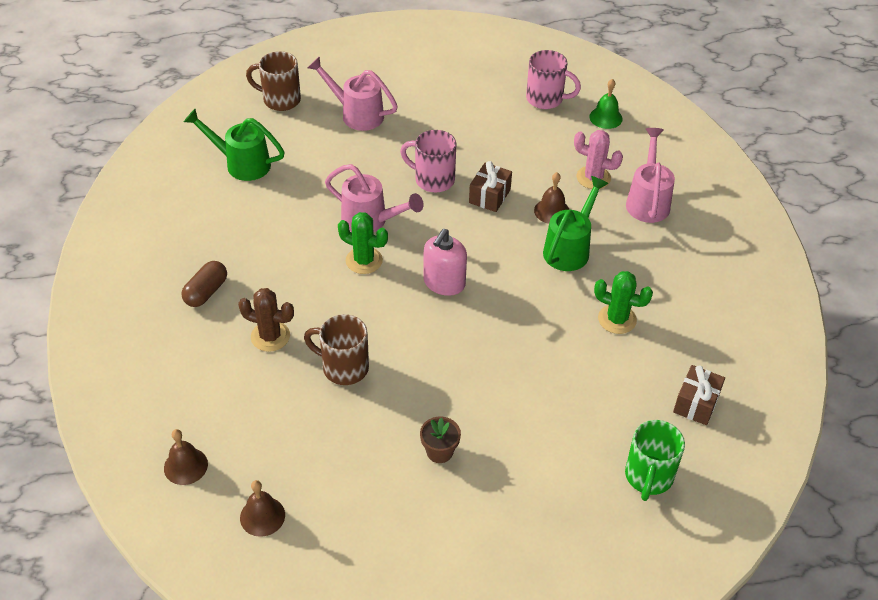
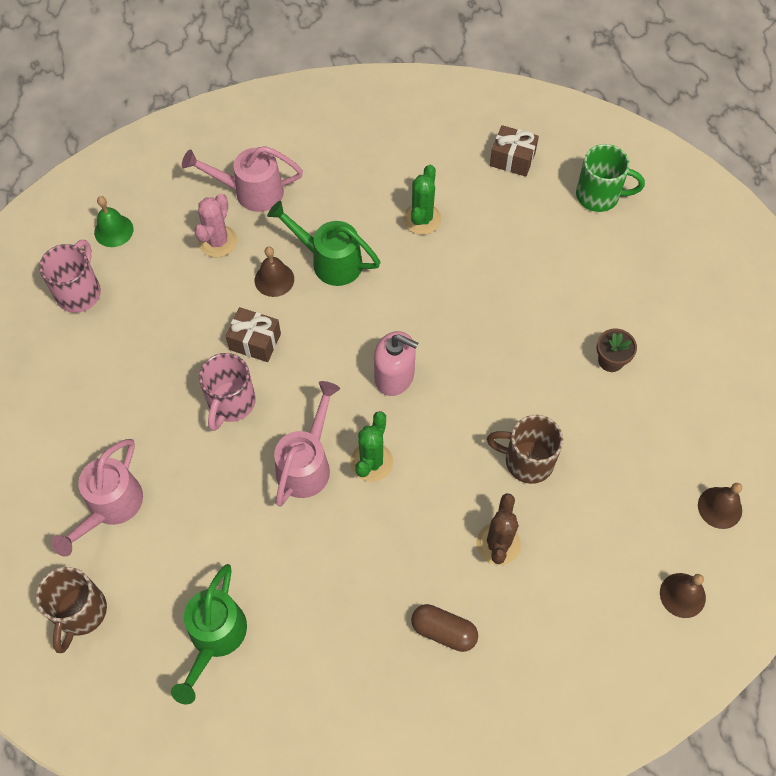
camera: 95 degrees left, 15 degrees up
(343, 367) = (527, 461): brown mug -> brown mug turned 90 degrees clockwise

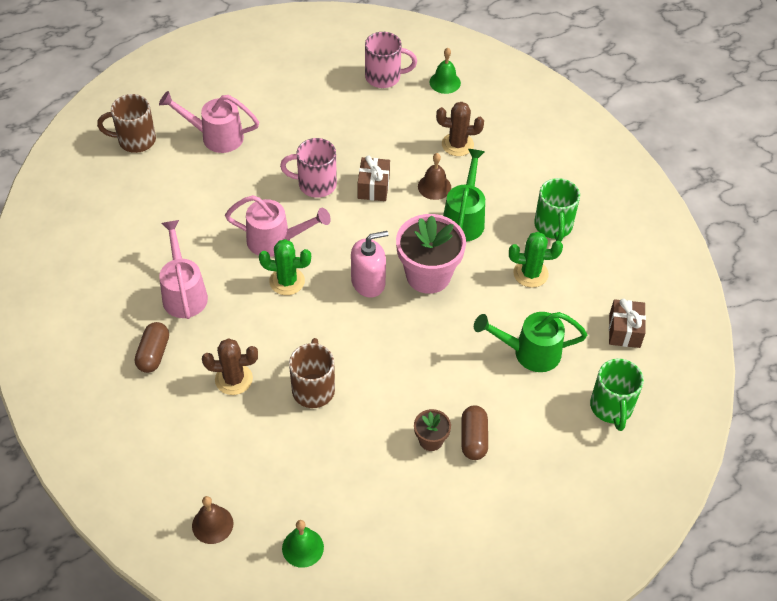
camera: 75 degrees right, 10 degrees down
(215, 637) = (128, 216): green watering can -> green watering can (530, 352)
(218, 241) = (457, 144): pink cactus -> brown cactus
(251, 192) = (513, 155): pink watering can -> pink watering can (184, 293)
(364, 182) = (553, 226): none -> green mug
(394, 376) = (368, 282): pink soap dispenser -> pink soap dispenser turned 120 degrees counterclockwise
(400, 314) = (428, 275): none -> pink flower pot
(615, 322) = (473, 439): none -> brown capsule
(720, 507) = (303, 547): brown bell -> green bell

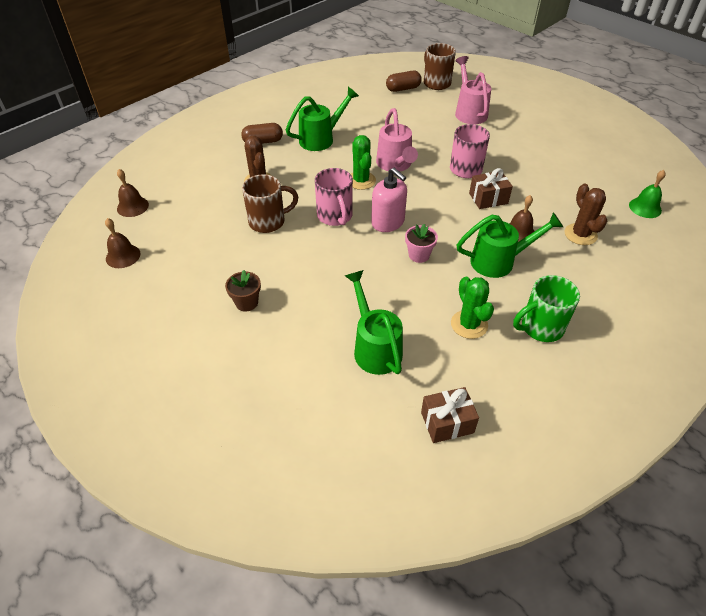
camera: 70 degrees right, 5 degrees down
(184, 293) = (321, 139): pink watering can -> green watering can
(303, 547) = (123, 256): green bell -> brown bell
(384, 77) = (612, 172): pink mug -> pink mug (335, 216)
(428, 275) = (419, 255): pink flower pot -> pink flower pot, size x0.49
(473, 439) = (259, 331): brown capsule -> brown capsule (403, 89)
(611, 408) = (341, 434): green mug -> none

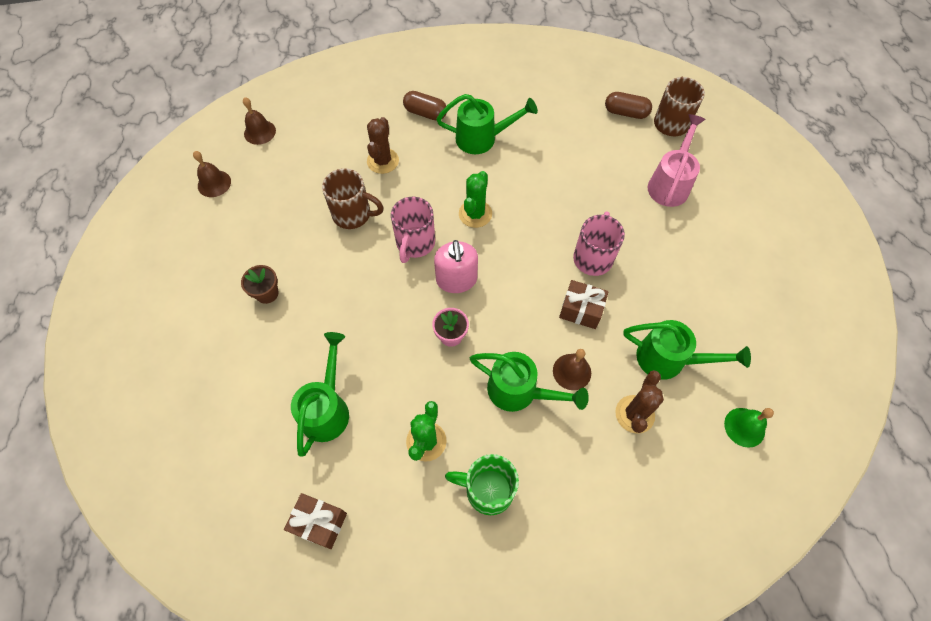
camera: 35 degrees right, 15 degrees up
(395, 164) = (526, 212): pink watering can -> none
(567, 197) = (668, 359): none -> green watering can

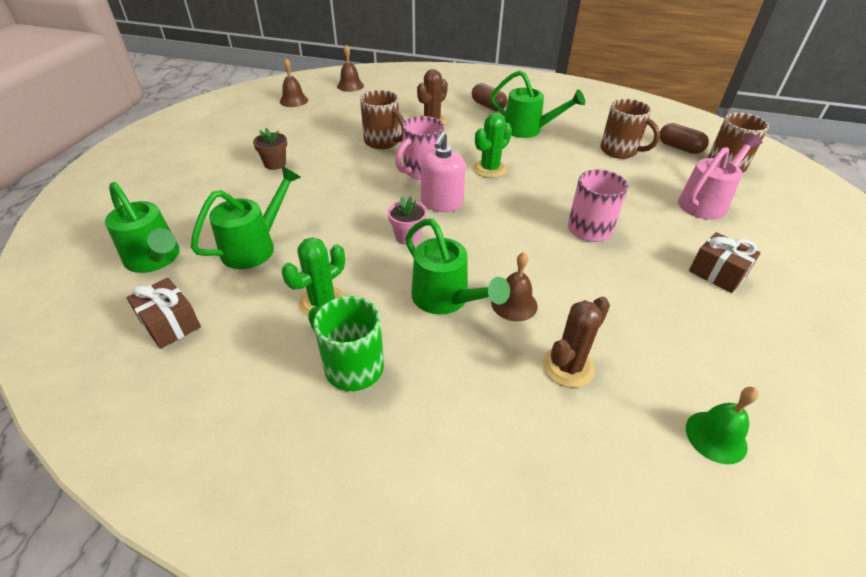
camera: 25 degrees right, 20 degrees down
(577, 138) = (620, 151): none -> brown mug
(581, 310) = (554, 261): brown gift -> brown gift (717, 273)
(668, 359) = (637, 333): green watering can -> green watering can (155, 259)

